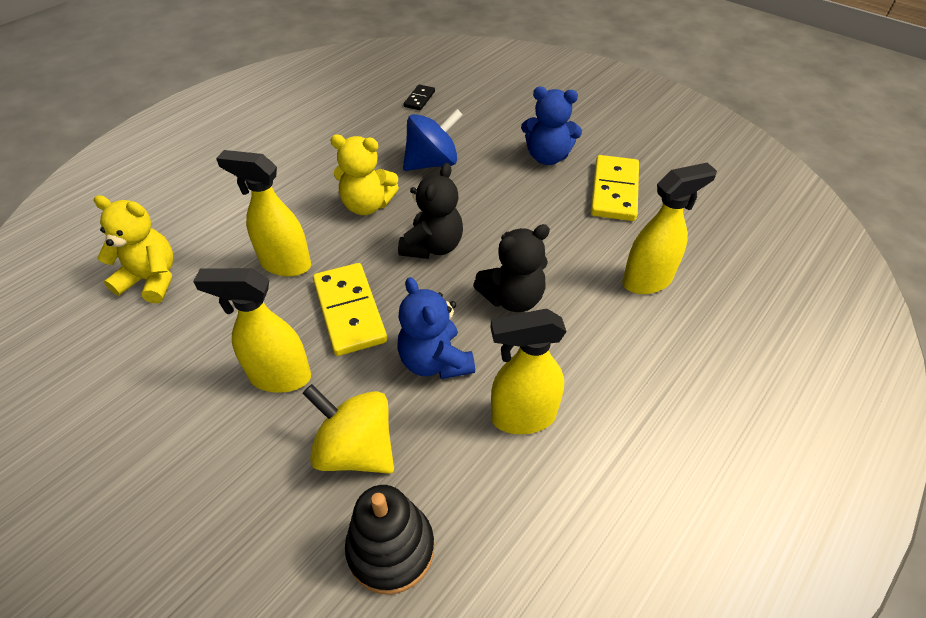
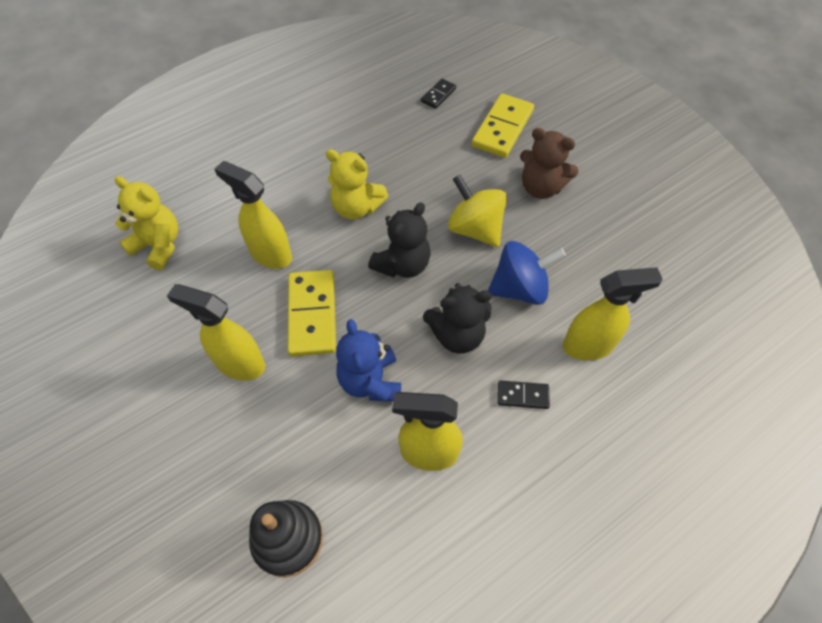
camera: 15 degrees right, 10 degrees up
(356, 449) = (283, 446): yellow spinning top -> yellow spinning top (475, 229)
(432, 163) = (429, 172): blue spinning top -> blue spinning top (519, 288)
(547, 157) = (541, 187): blue teddy bear -> brown teddy bear
(601, 339) = (522, 395): none -> black domino
(614, 191) = (592, 240): yellow domino -> yellow domino (502, 128)

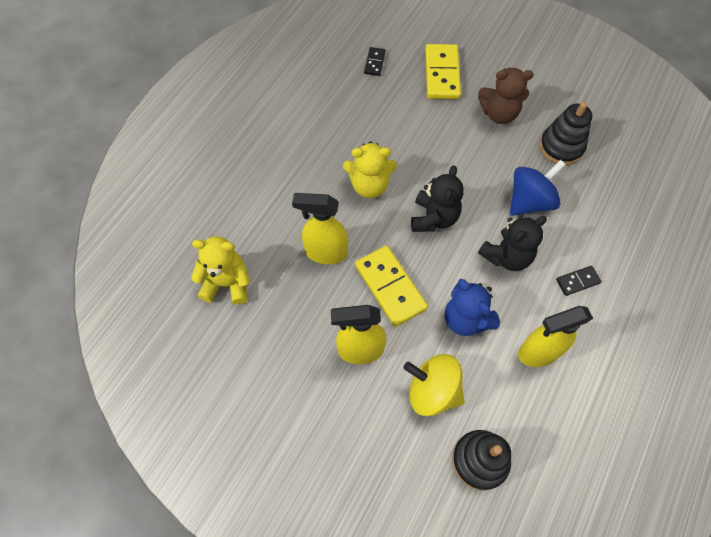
camera: 25 degrees left, 5 degrees up
(475, 229) = (470, 167): yellow spinning top -> yellow spinning top (432, 391)
(588, 346) = (600, 225): yellow spray bottle -> none
(591, 246) = (561, 147): none -> black stacking toy

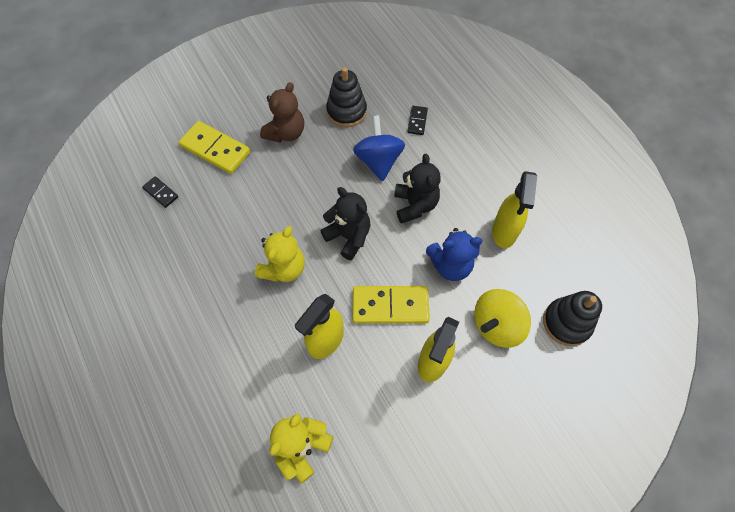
camera: 60 degrees left, 0 degrees up
(577, 281) = (463, 172): black domino -> black domino (417, 121)

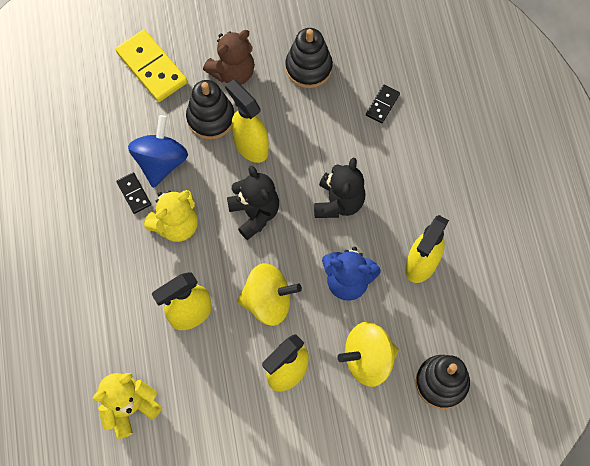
camera: 20 degrees right, 5 degrees up
(161, 193) = (80, 100): black domino -> black domino (134, 194)
(281, 173) = (210, 118): none -> black stacking toy
(323, 184) = (251, 146): none -> yellow spray bottle
(378, 161) = (320, 138): blue spinning top -> blue spinning top (161, 162)
(390, 306) = (268, 301): yellow domino -> yellow spinning top

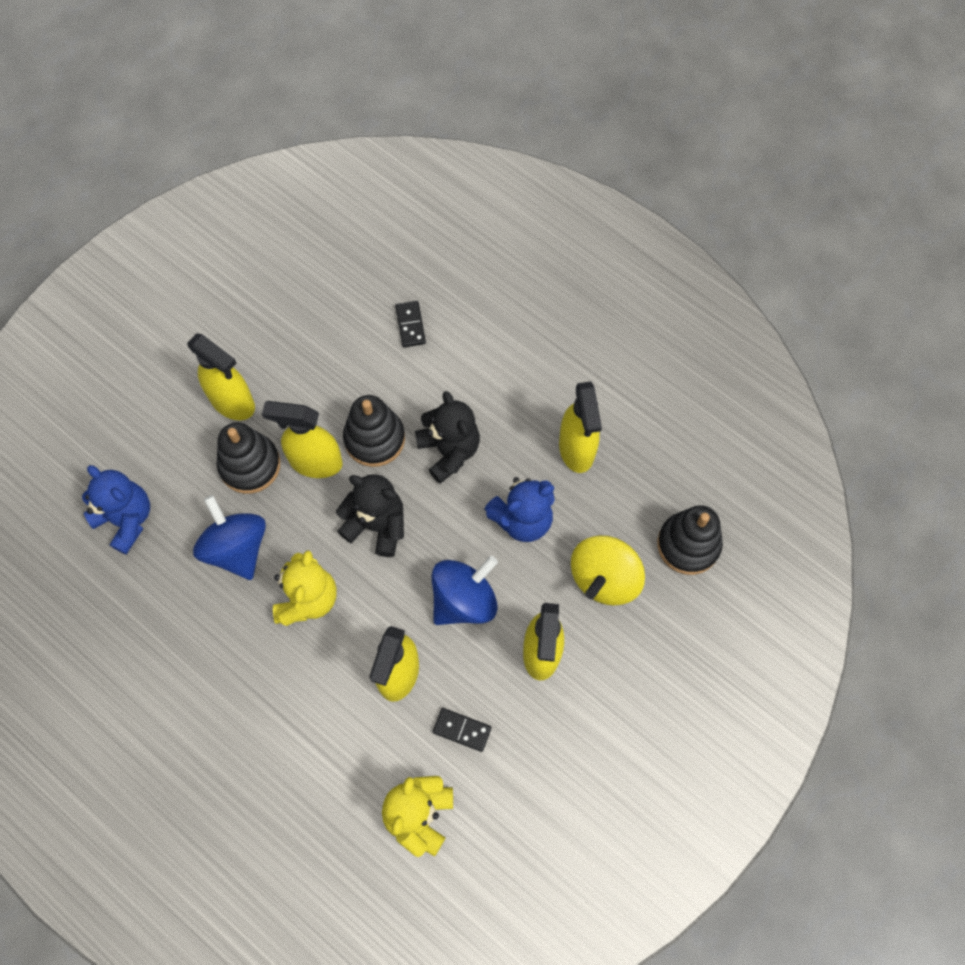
camera: 40 degrees left, 0 degrees up
(113, 96) = (126, 519): none -> blue teddy bear
(134, 194) = (236, 602): black domino -> black domino (462, 730)
(151, 67) = (142, 460): yellow domino -> none
(233, 72) = (233, 402): brown teddy bear -> yellow spray bottle
(268, 301) = (464, 600): yellow spinning top -> blue spinning top
(308, 67) = (306, 342): black stacking toy -> black stacking toy (374, 439)

